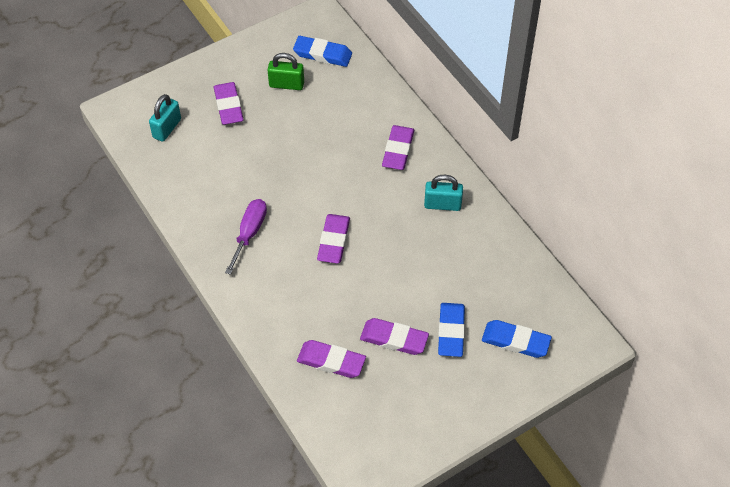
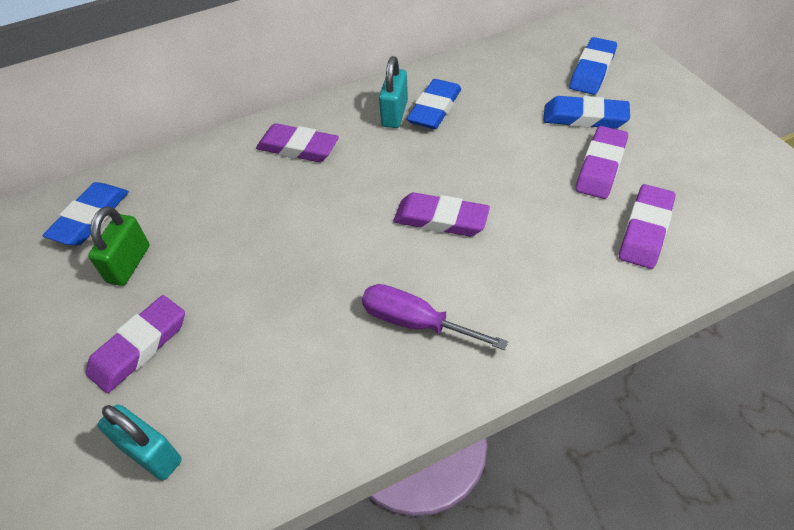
camera: 80 degrees left, 5 degrees down
(228, 106) = (139, 347): purple eraser -> purple eraser turned 45 degrees counterclockwise
(451, 230) = (434, 109): none -> blue eraser

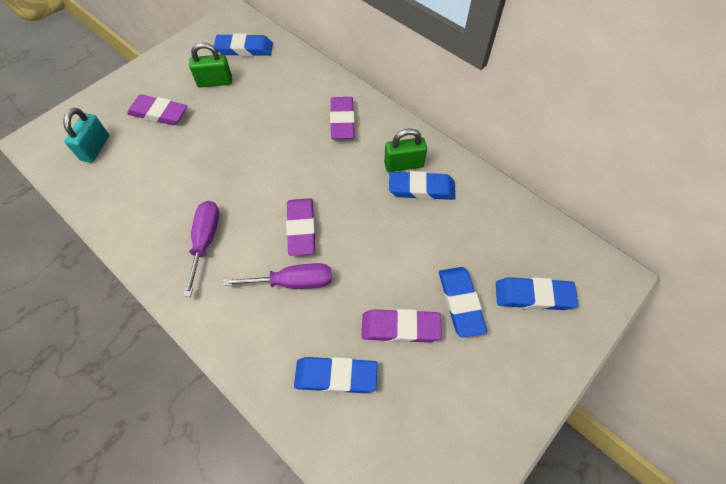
camera: 65 degrees right, 10 degrees up
(394, 114) = (403, 165): turquoise padlock -> green padlock
(514, 242) = (293, 282): none -> purple screwdriver
(645, 230) = (336, 376): purple eraser -> blue eraser

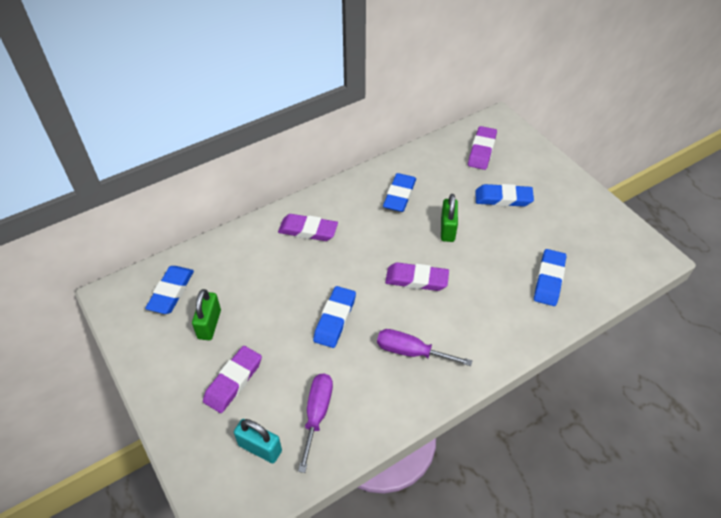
camera: 75 degrees left, 10 degrees down
(293, 282) = (466, 293): purple screwdriver -> purple screwdriver (317, 414)
(400, 328) = (517, 235): purple eraser -> purple eraser (481, 151)
(403, 165) = (372, 200): green padlock -> green padlock (447, 229)
(533, 296) = (505, 161): blue eraser -> blue eraser (335, 319)

